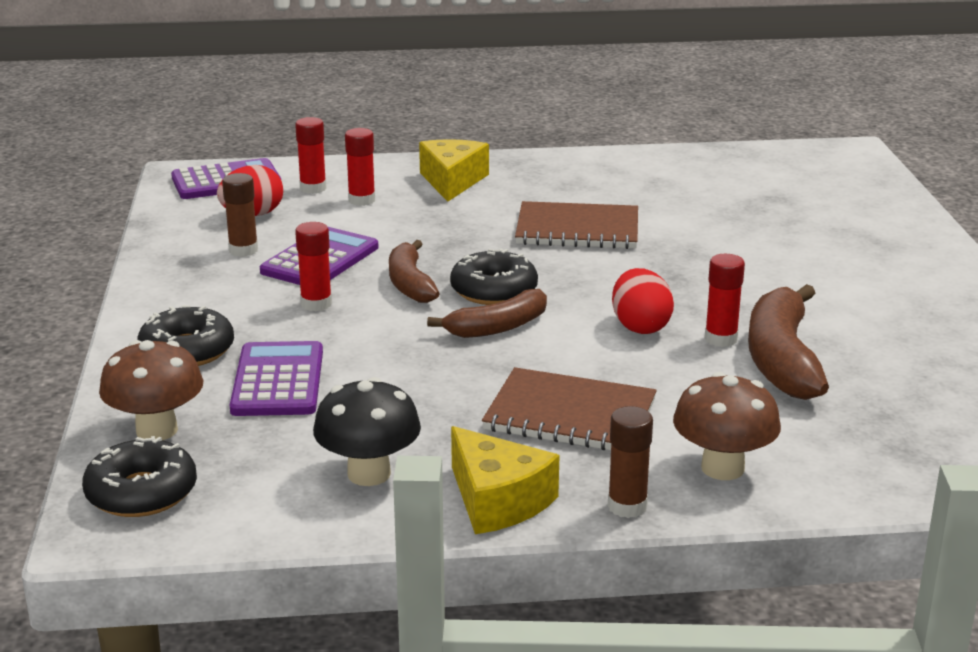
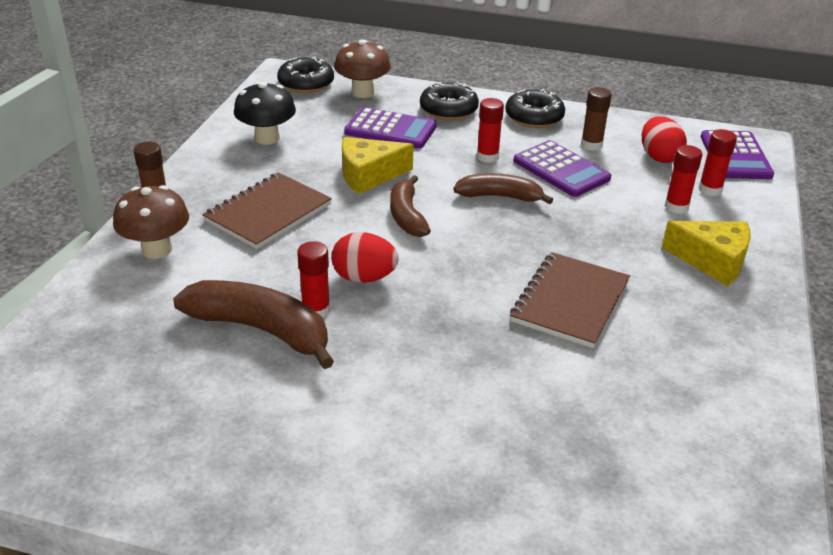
camera: 110 degrees right, 10 degrees up
(494, 290) = (468, 228): black donut -> black donut (534, 117)
(498, 500) = (204, 168): yellow cheese -> yellow cheese (369, 175)

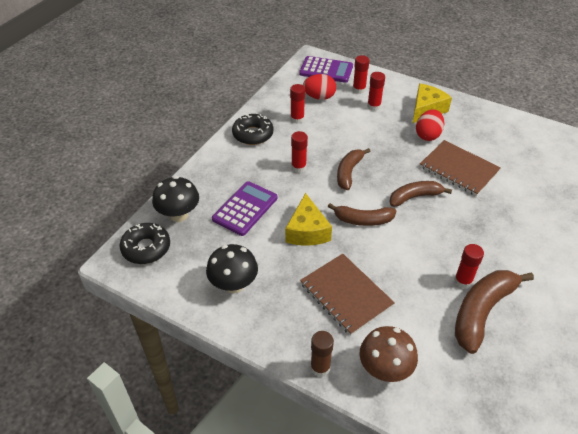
camera: 75 degrees left, 10 degrees up
(362, 92) = (179, 215): brown mushroom -> black mushroom
(364, 278) = (430, 252): red egg -> red egg (428, 135)
(448, 109) = (226, 172): black donut -> none
(477, 258) = (414, 197): none -> brown banana
(561, 170) = (323, 139): purple calculator -> none
(591, 145) = (297, 119): brown glue stick -> red glue stick

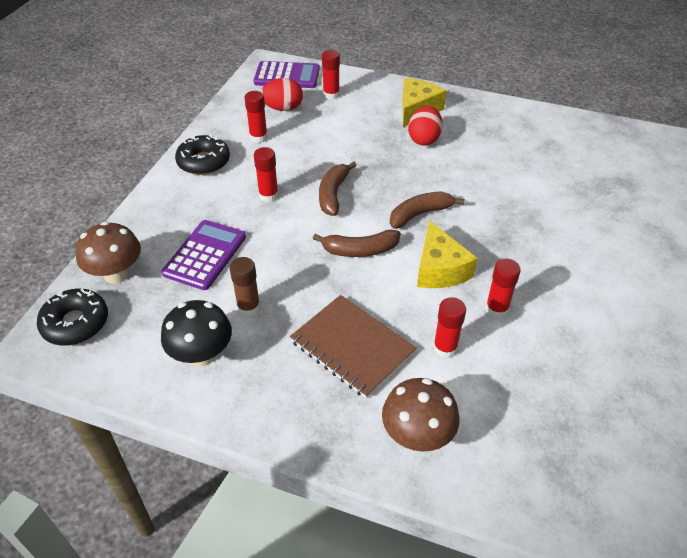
camera: 10 degrees left, 0 degrees up
(179, 215) = (116, 274): black mushroom -> brown mushroom
(307, 231) = (290, 273): yellow cheese -> yellow cheese (439, 269)
(320, 368) = (332, 447): brown glue stick -> brown glue stick (248, 307)
(374, 106) = (352, 112): red glue stick -> red glue stick (445, 348)
(458, 169) = (468, 175): brown notebook -> none
(482, 312) = (526, 344): brown banana -> none

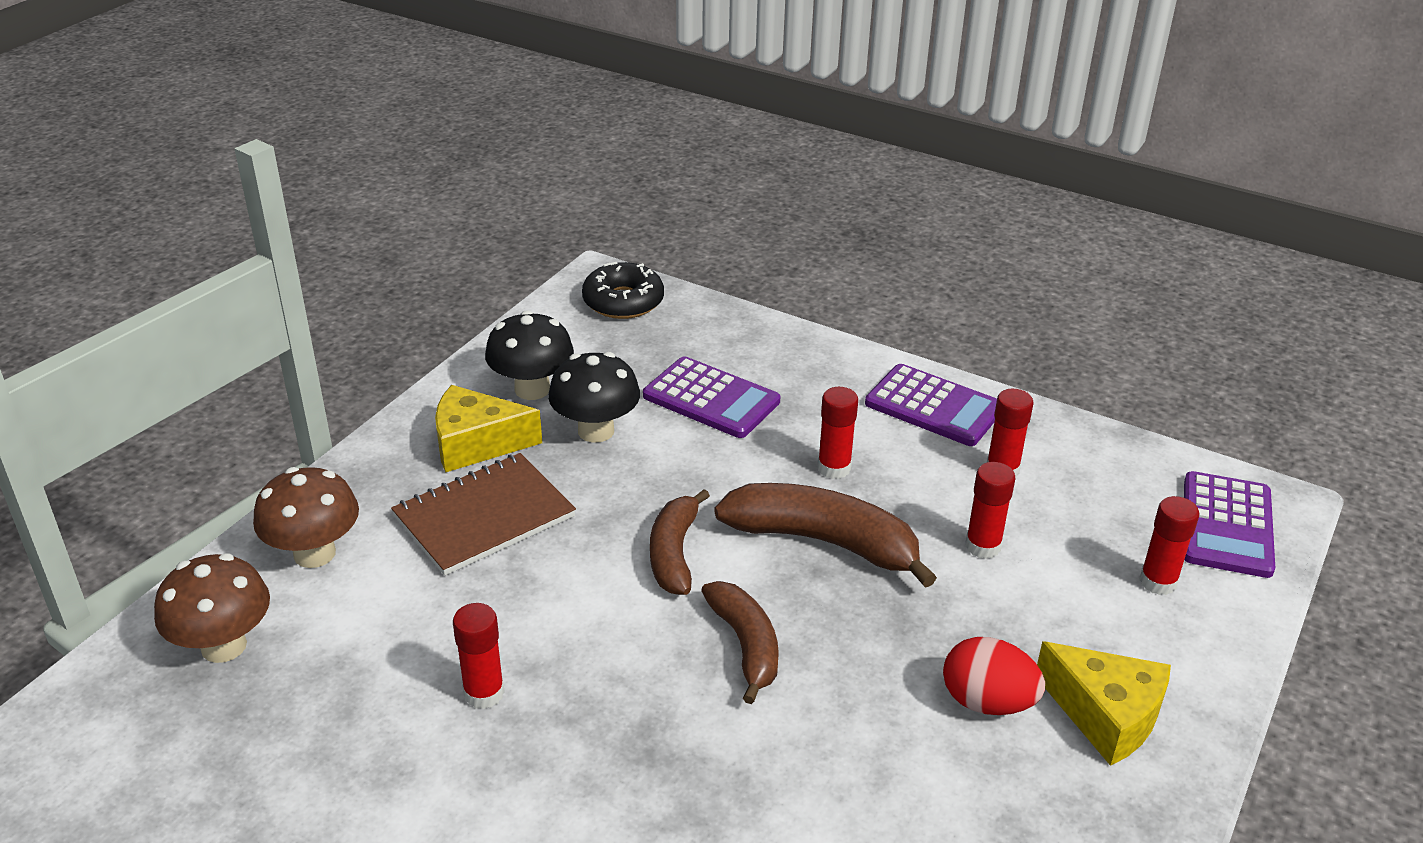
camera: 100 degrees right, 10 degrees down
(116, 274) = (697, 328): brown mushroom -> brown mushroom (224, 646)
(203, 162) = (934, 406): black donut -> purple calculator
(248, 307) = (596, 431): brown glue stick -> black mushroom
(283, 108) = (1100, 508): red egg -> none
(333, 194) = (823, 542): brown banana -> brown banana, size x1.56
(439, 269) = (599, 641): yellow cheese -> yellow cheese (476, 443)
(445, 348) = (436, 611): red glue stick -> red glue stick (983, 546)

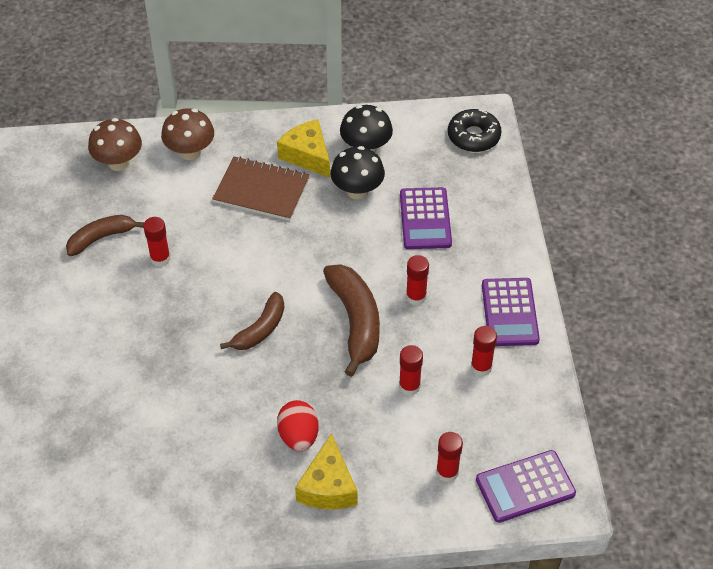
camera: 55 degrees right, 15 degrees up
(674, 554) = (297, 271): brown banana -> brown banana (101, 238)

